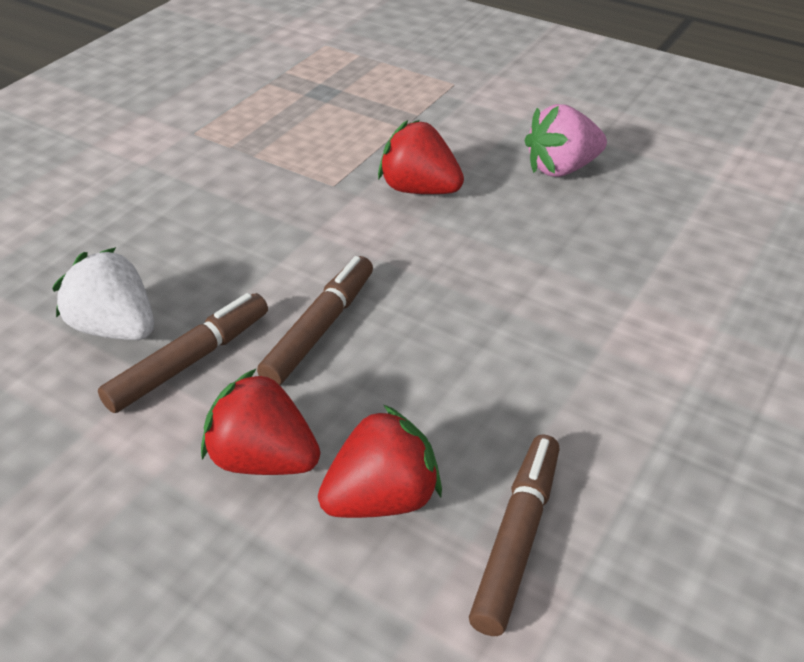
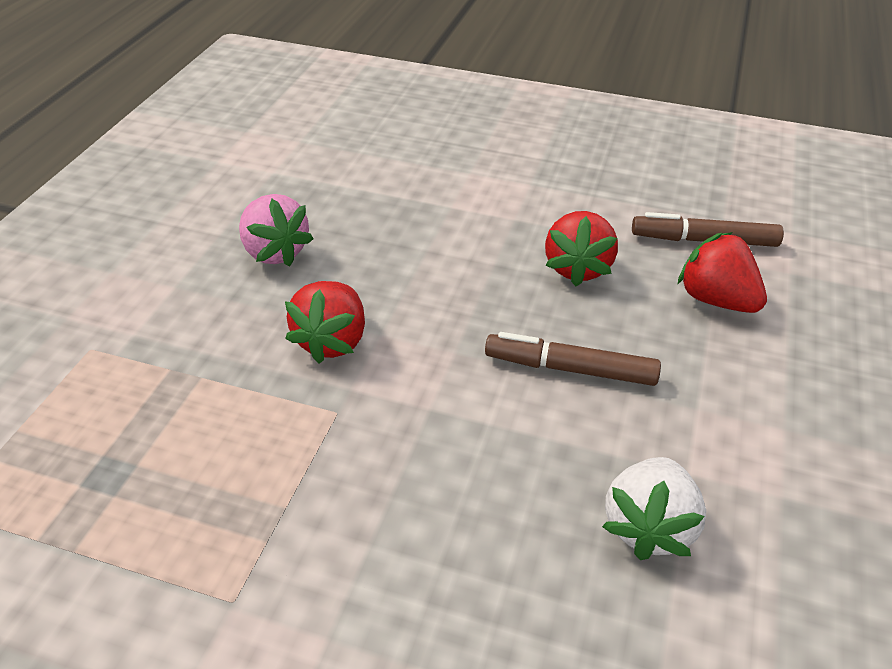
camera: 105 degrees left, 0 degrees up
(189, 361) = (658, 448): brown marker -> none
(263, 459) = (726, 367): red strawberry -> red strawberry (577, 268)

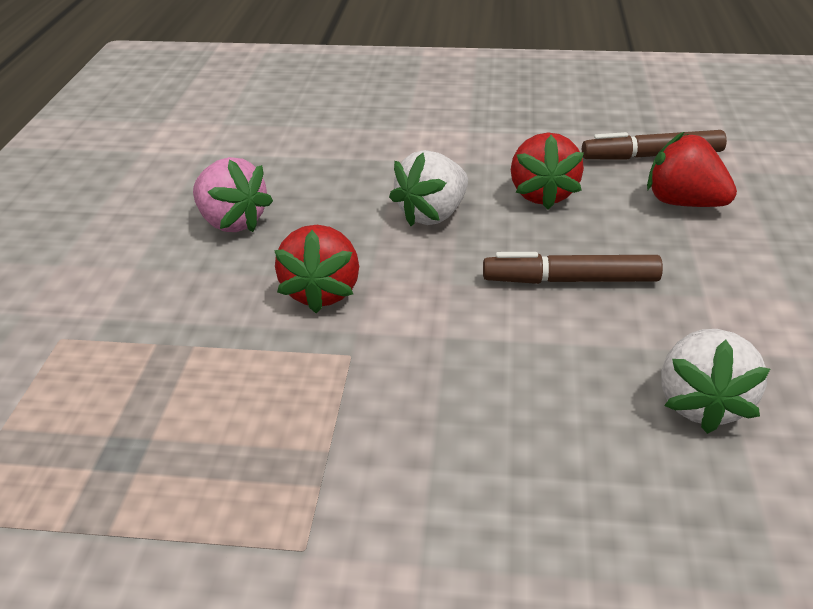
camera: 10 degrees left, 5 degrees down
(463, 274) = (432, 215): none -> white strawberry

